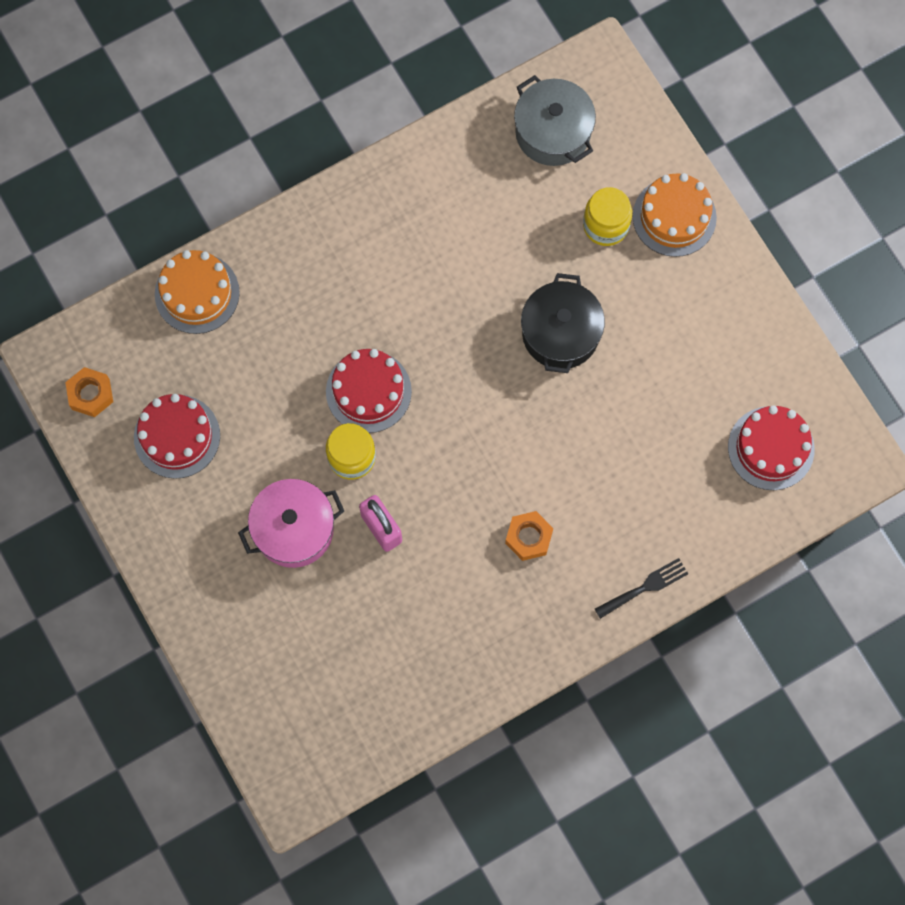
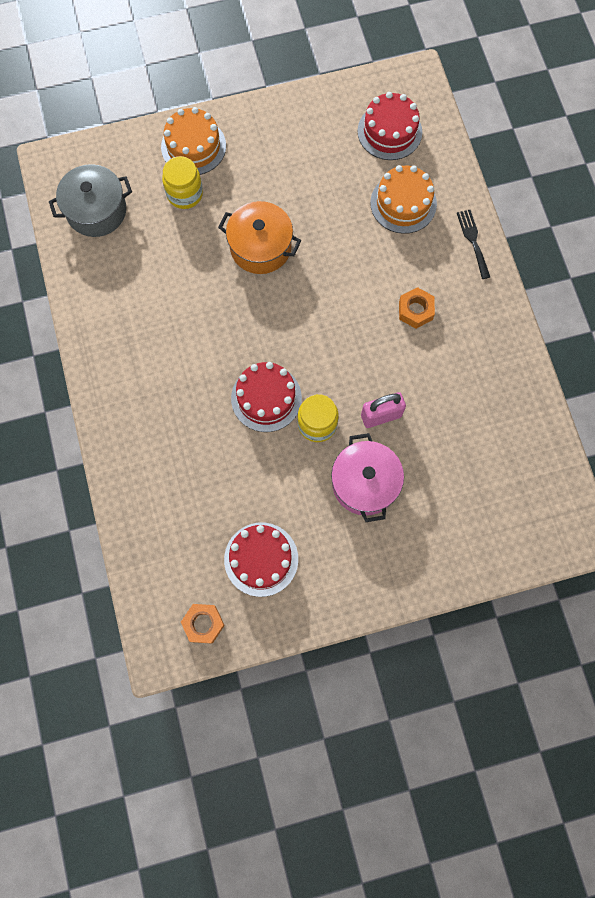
camera: 75 degrees left, 0 degrees up
(197, 293) = (141, 513): orange cake -> orange cake (403, 203)
(560, 333) = (260, 247): black pot -> orange pot

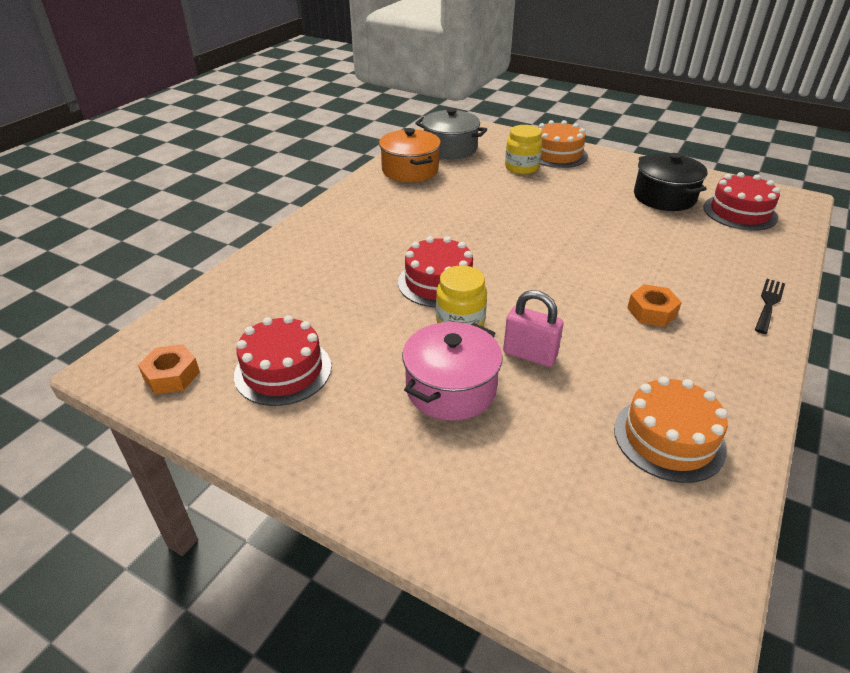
camera: 45 degrees right, 35 degrees down
(260, 247) = (546, 212): orange pot -> orange pot (410, 170)
(325, 151) = (664, 197): none -> black pot
(403, 203) = (711, 250): orange cake -> orange cake (669, 438)

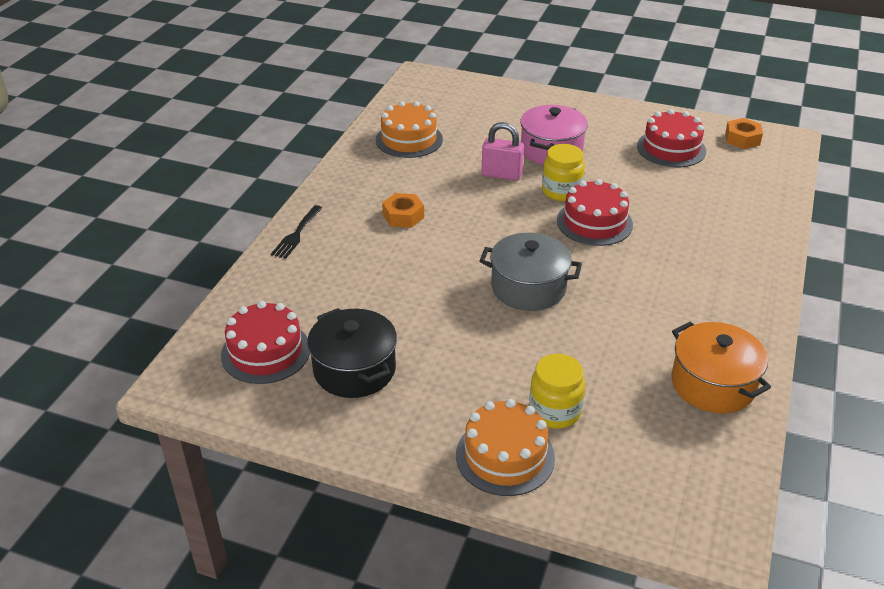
camera: 170 degrees right, 0 degrees up
(450, 148) = (681, 449): grey pot -> grey pot (528, 288)

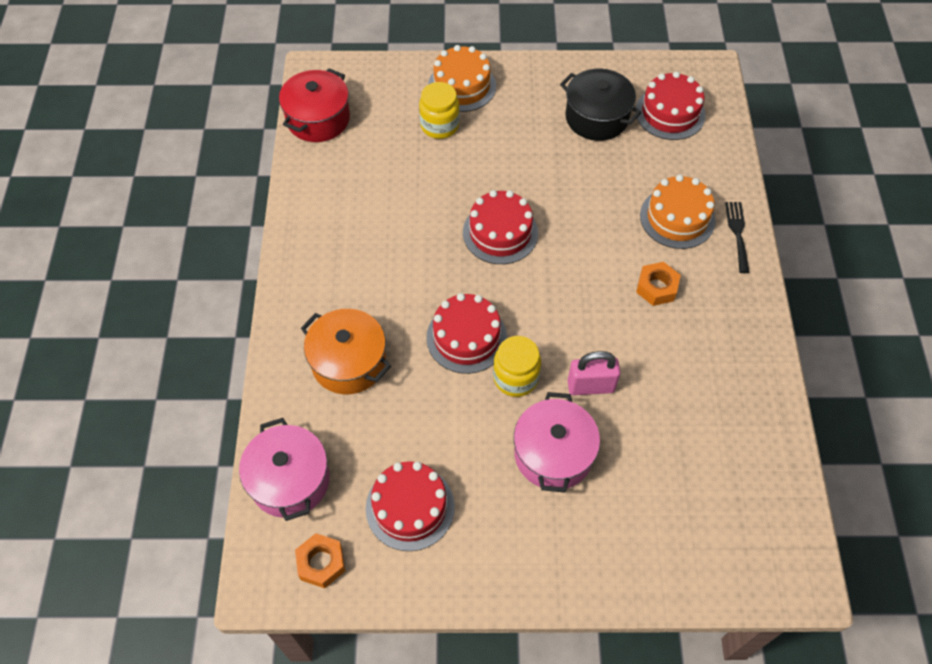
camera: 160 degrees right, 20 degrees up
(409, 139) = (726, 419): orange cake -> orange cake (677, 218)
(528, 288) = (500, 233): grey pot -> red cake
(713, 384) = (328, 180): orange pot -> orange pot (349, 362)
(720, 464) = (318, 119): none -> red pot
(765, 178) = (290, 480): none -> pink pot

